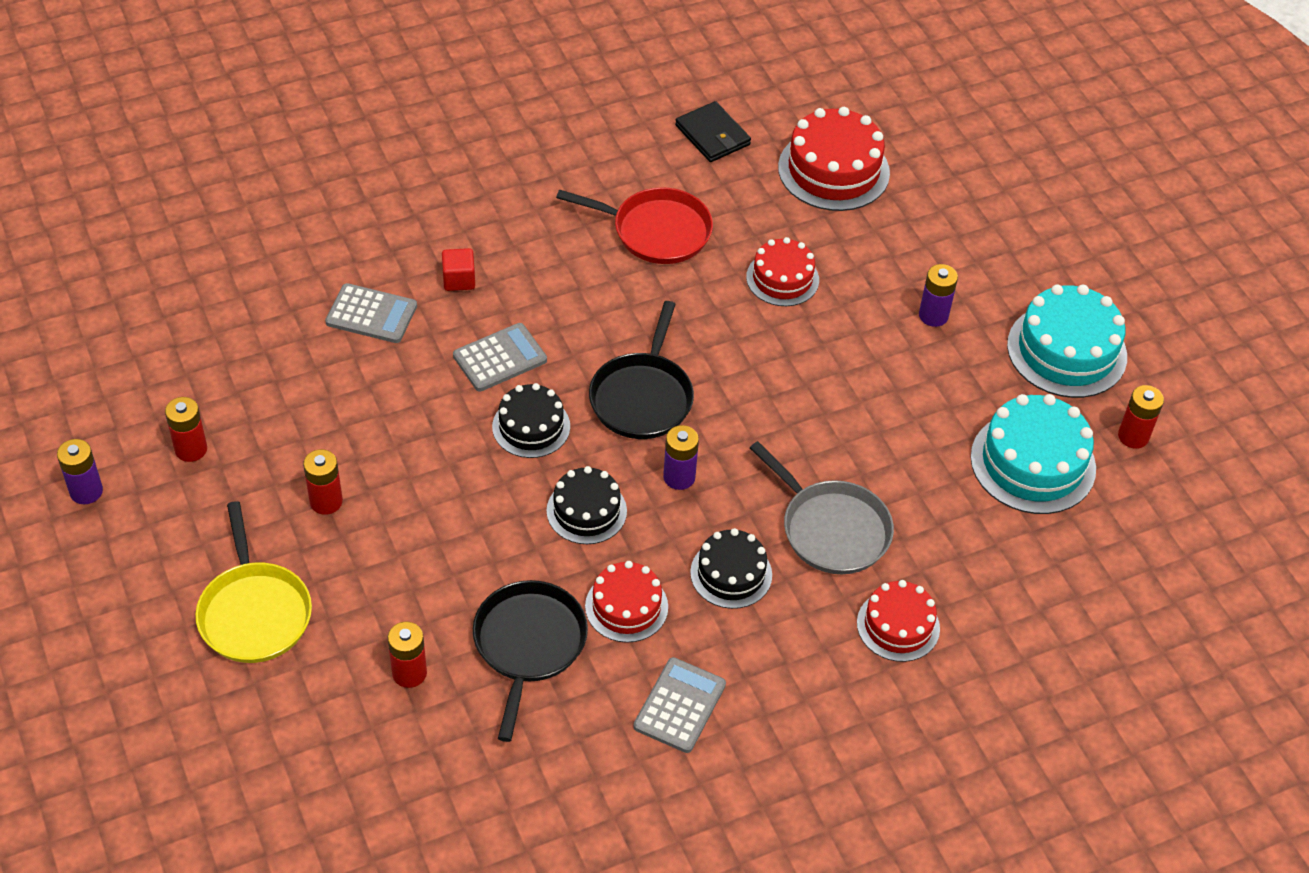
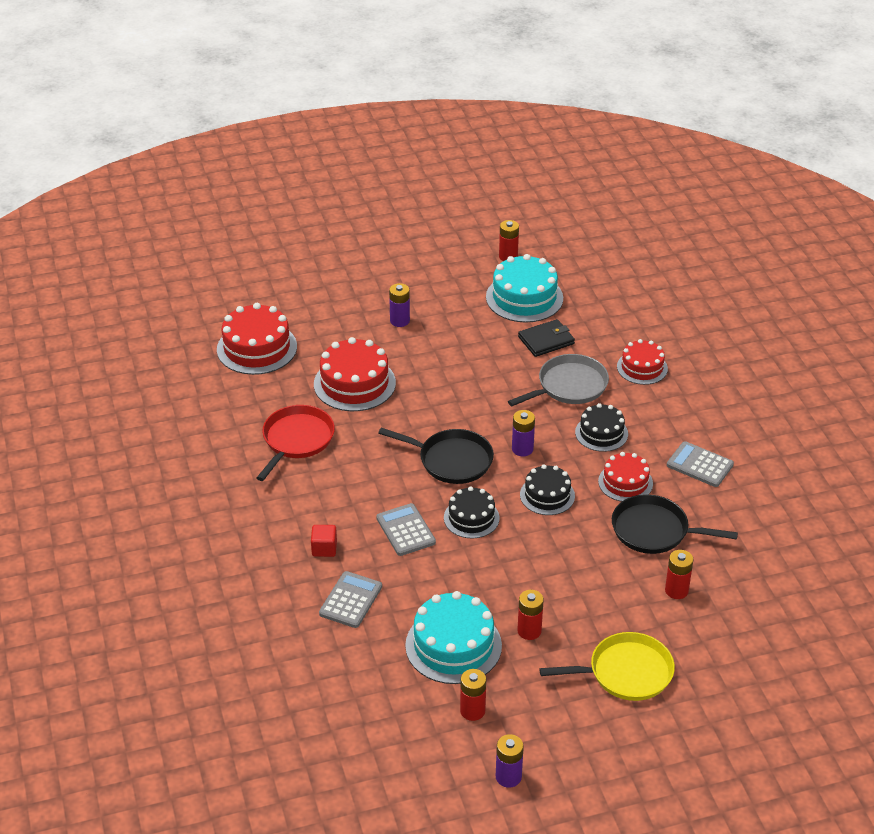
camera: 80 degrees left, 10 degrees down
(712, 135) = (206, 402): black wallet -> black wallet (546, 340)
(782, 278) = (354, 383): red cake -> red cake, size x1.60
(1066, 351) = (438, 271): turquoise cake -> turquoise cake (453, 645)

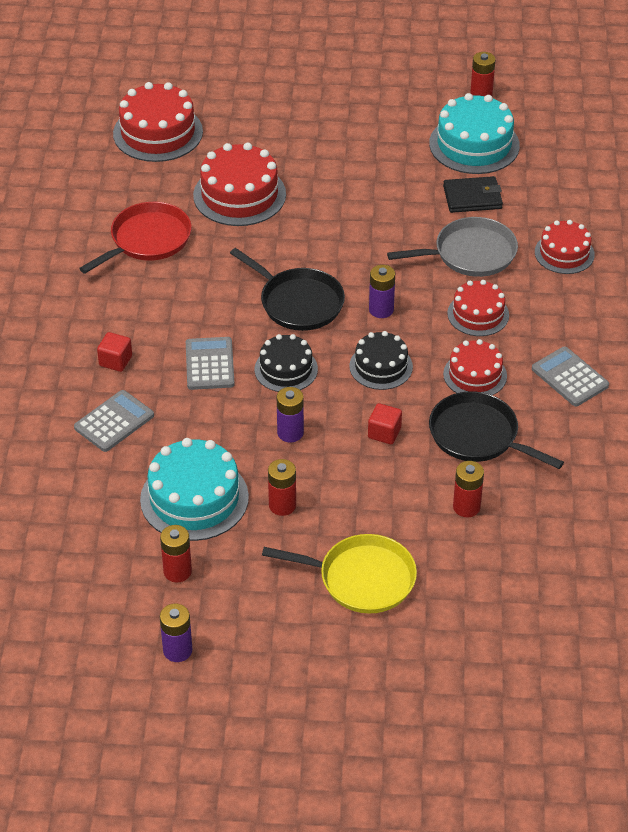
camera: 20 degrees right, 5 degrees up
(399, 321) = (323, 138): purple battery -> purple battery (290, 433)
(579, 548) = (384, 433): none -> red cube
(601, 433) = (478, 314): black cake -> red cake

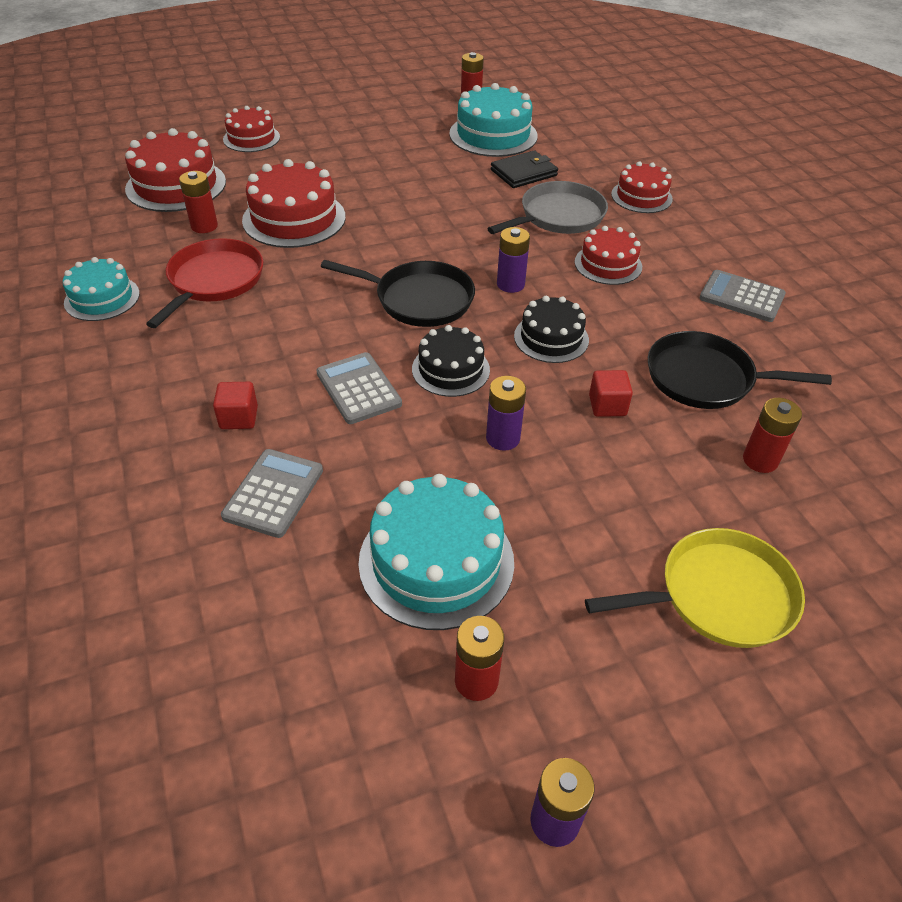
camera: 25 degrees left, 0 degrees up
(58, 232) = (102, 298): none -> turquoise cake
(282, 505) = (553, 531): red battery -> red battery (204, 226)
(475, 375) = (651, 319): red cake -> red cake (251, 138)

